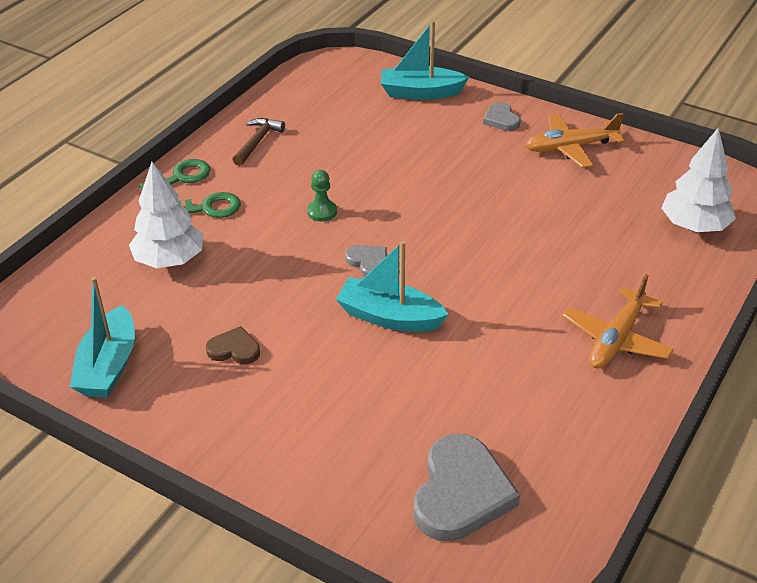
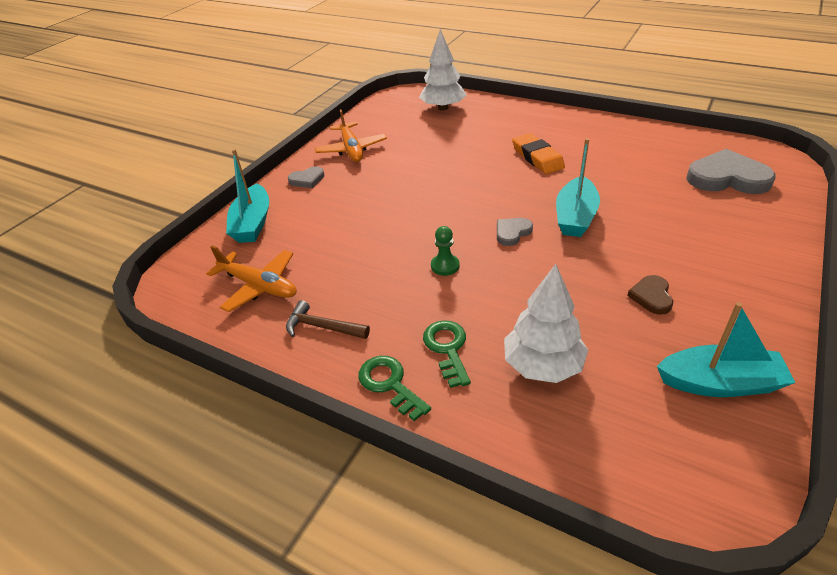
camera: 90 degrees left, 0 degrees up
(537, 304) = (537, 157): none -> orange eraser
(616, 339) = (561, 131): orange plane -> orange plane (259, 286)

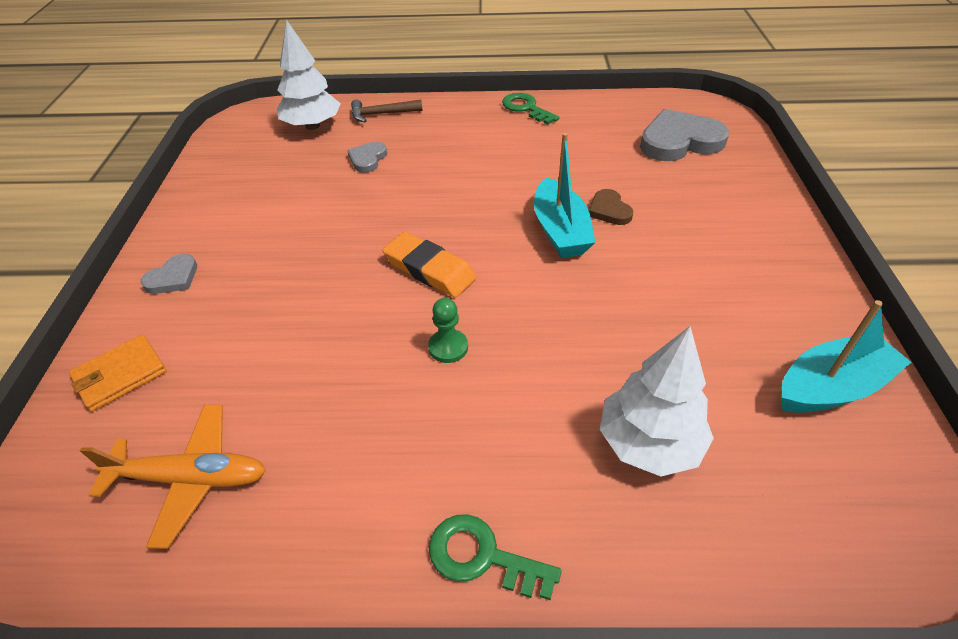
camera: 30 degrees left, 5 degrees up
(252, 223) = (120, 375): turquoise boat -> orange wallet
(322, 327) = (332, 507): brown hammer -> brown hammer (382, 114)
(351, 149) = (216, 214): orange plane -> none
(447, 348) = (524, 467): green key -> green key (526, 108)
(512, 233) = (502, 273): grey heart -> grey heart (367, 159)
(537, 157) = (470, 166): orange eraser -> orange eraser (429, 269)
(651, 296) = (701, 305): brown heart -> brown heart (609, 210)

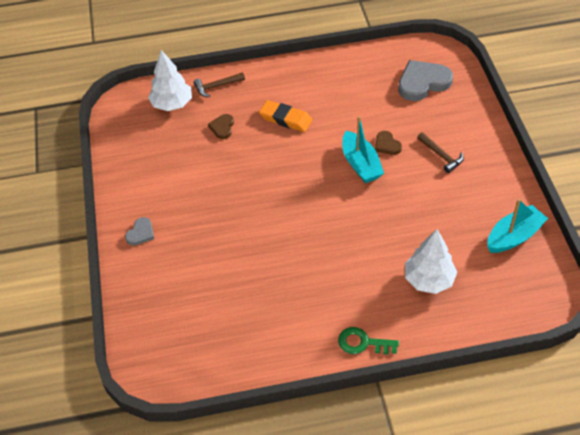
camera: 10 degrees left, 5 degrees up
(120, 375) = (145, 294): orange wallet -> none
(191, 478) = (213, 336): orange plane -> none
(367, 159) = (222, 127): grey heart -> brown heart
(429, 269) = (291, 203): orange eraser -> orange eraser (285, 119)
(448, 347) = (317, 248): green pawn -> none
(526, 108) = (316, 67): green key -> none
(698, 236) = (441, 155): none -> brown hammer

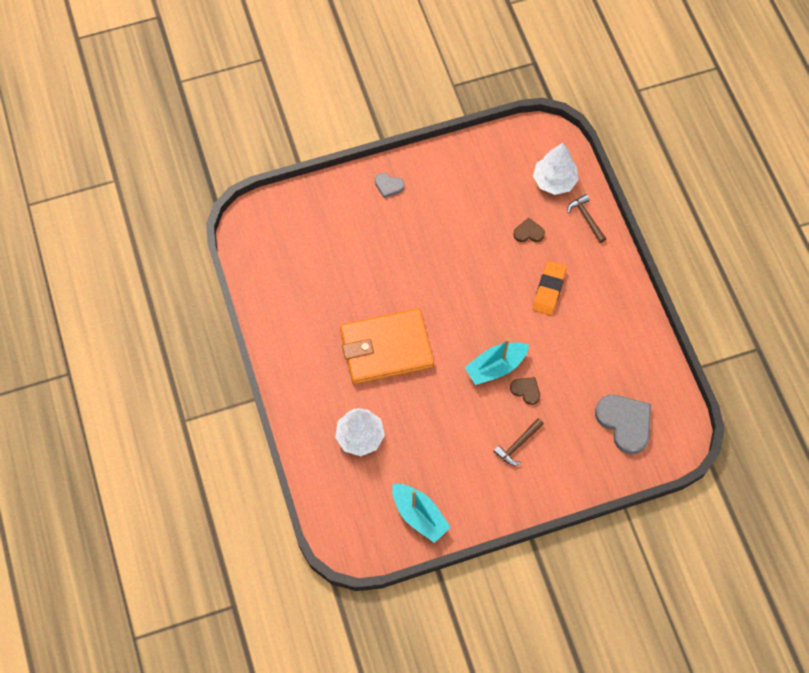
camera: 80 degrees right, 15 degrees up
(331, 250) = (386, 348): none -> orange wallet
(363, 343) = (288, 383): green key -> none
(387, 145) = (526, 390): brown heart -> brown heart turned 75 degrees clockwise

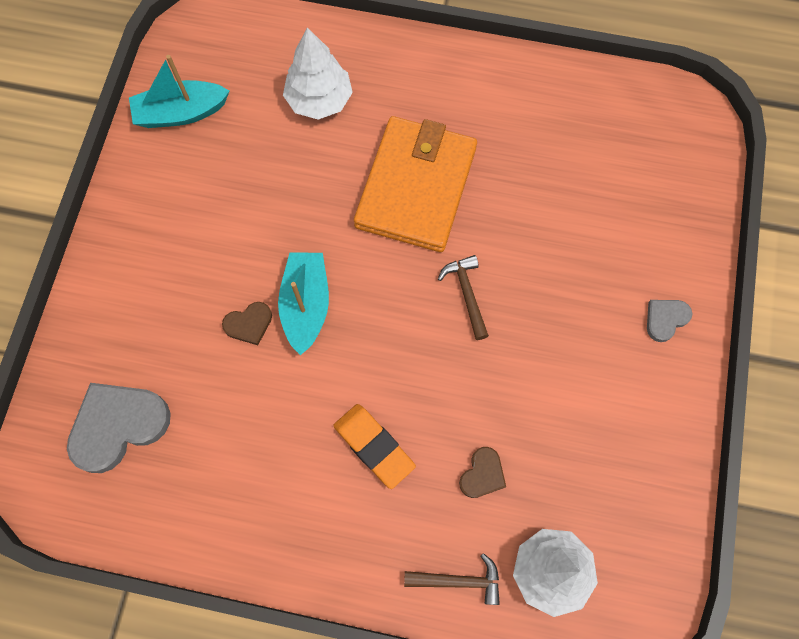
camera: 120 degrees right, 5 degrees up
(518, 444) = (185, 271): brown hammer -> brown hammer (466, 294)
(624, 423) = (118, 426): grey heart -> grey heart turned 150 degrees clockwise

